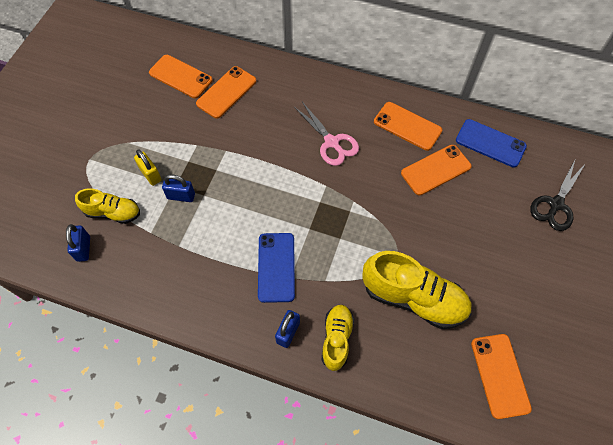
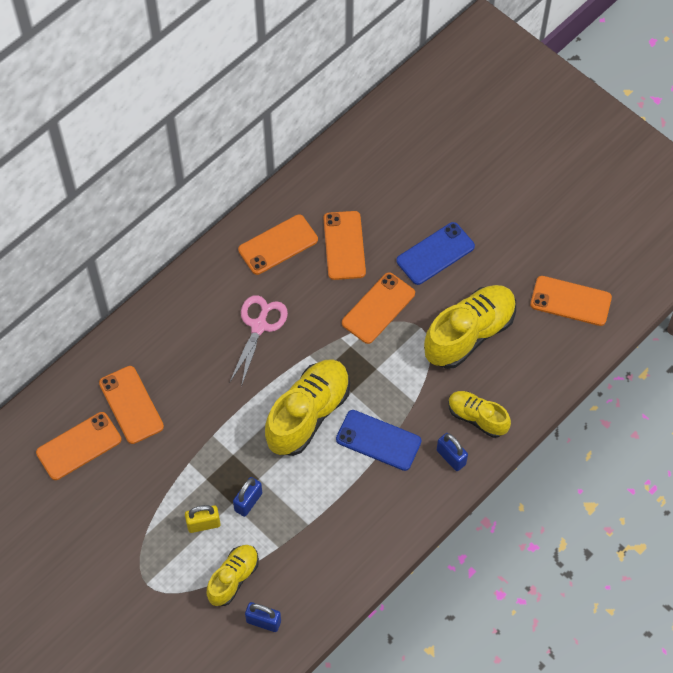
camera: 65 degrees left, 0 degrees up
(274, 206) = (308, 414): none -> yellow shoe
(332, 142) = (259, 326): pink scissors -> pink scissors turned 60 degrees counterclockwise
(395, 217) = (378, 308): none -> orange phone
(490, 143) = (339, 180): blue phone -> blue phone (435, 254)
(556, 204) = (435, 163): black scissors -> none

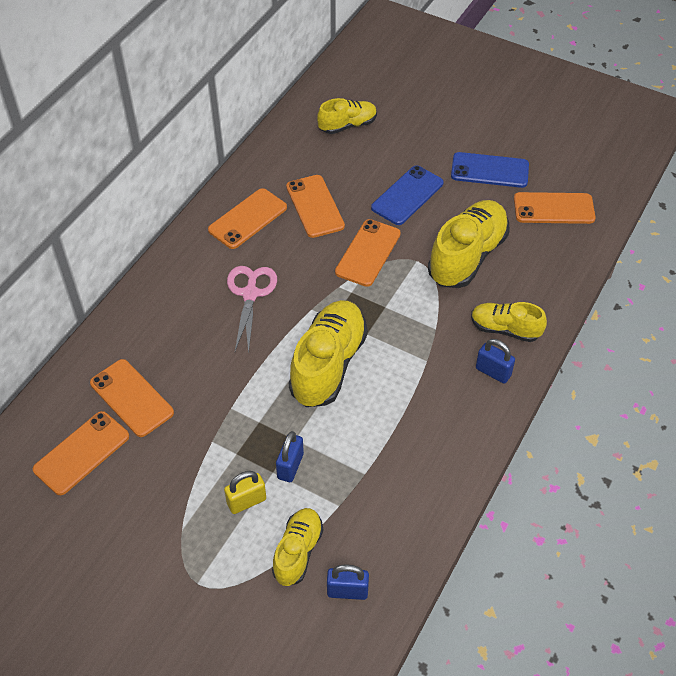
camera: 15 degrees left, 10 degrees down
(378, 440) = (411, 373): blue phone -> blue phone (489, 170)
(403, 159) = (347, 125): none -> yellow shoe

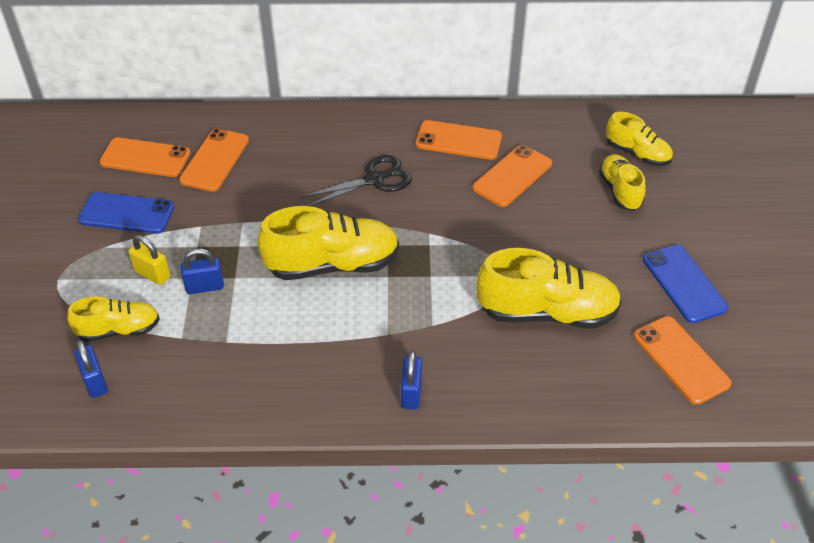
camera: 60 degrees right, 5 degrees down
(250, 294) = (374, 180): pink scissors -> black scissors
(368, 253) = (487, 236): orange phone -> none
(407, 195) = (587, 234): blue phone -> blue phone (126, 213)
(505, 329) = (474, 381): yellow shoe -> yellow shoe (620, 191)

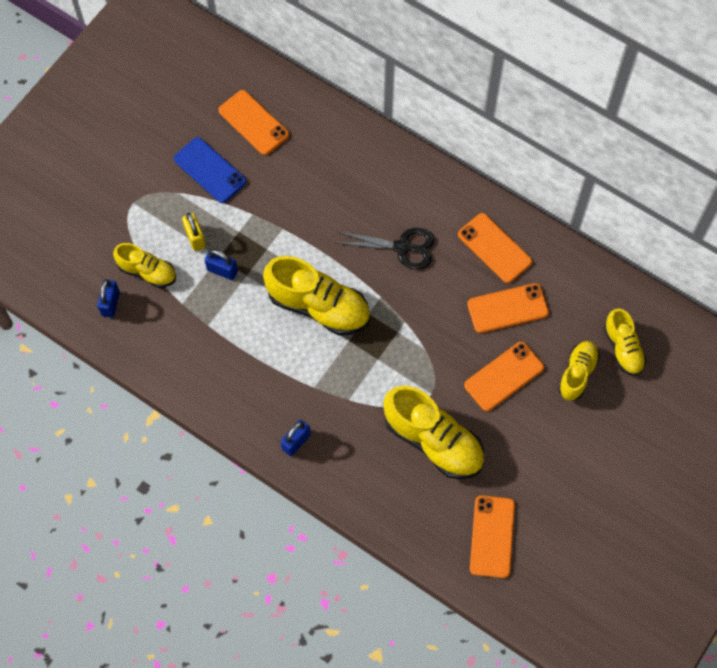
camera: 35 degrees right, 20 degrees up
(215, 160) = (301, 156): orange phone -> orange phone (504, 376)
(684, 283) = (550, 482): blue phone -> none

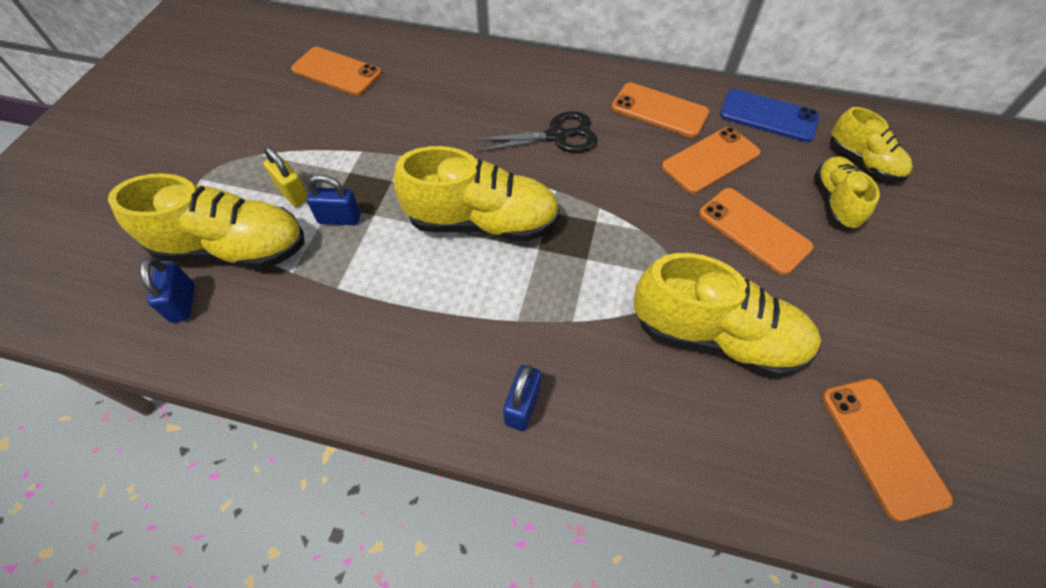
camera: 20 degrees left, 10 degrees down
(147, 271) = (233, 248): yellow shoe -> yellow shoe, size x1.71
(210, 170) = (295, 124): blue phone -> blue phone (768, 116)
(504, 376) = (754, 230): orange phone -> orange phone turned 75 degrees counterclockwise

